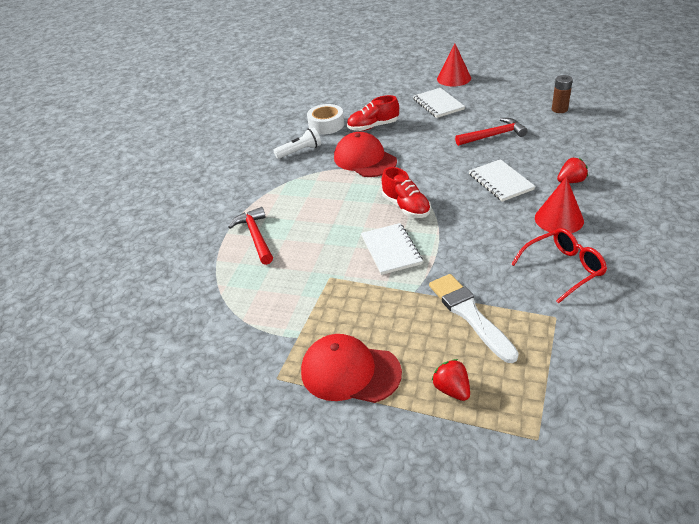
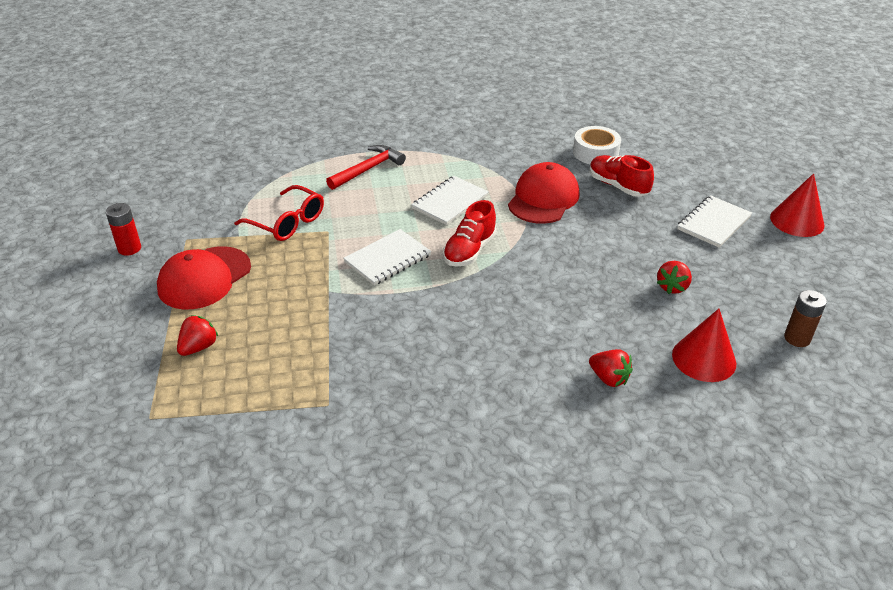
camera: 60 degrees right, 0 degrees up
(262, 428) = (129, 248): none -> red battery
(300, 151) = (529, 151): white flashlight -> none
(350, 372) = (204, 278): red cap -> red cap turned 135 degrees counterclockwise
(470, 314) = (308, 337): white brush -> none
(493, 135) = (672, 287): red hammer -> red strawberry
(500, 182) = (566, 314): white notebook -> white notebook (450, 202)
(559, 219) = (515, 379): red cone -> red cone (704, 359)
(563, 269) = (416, 398): red glasses -> red glasses (287, 222)

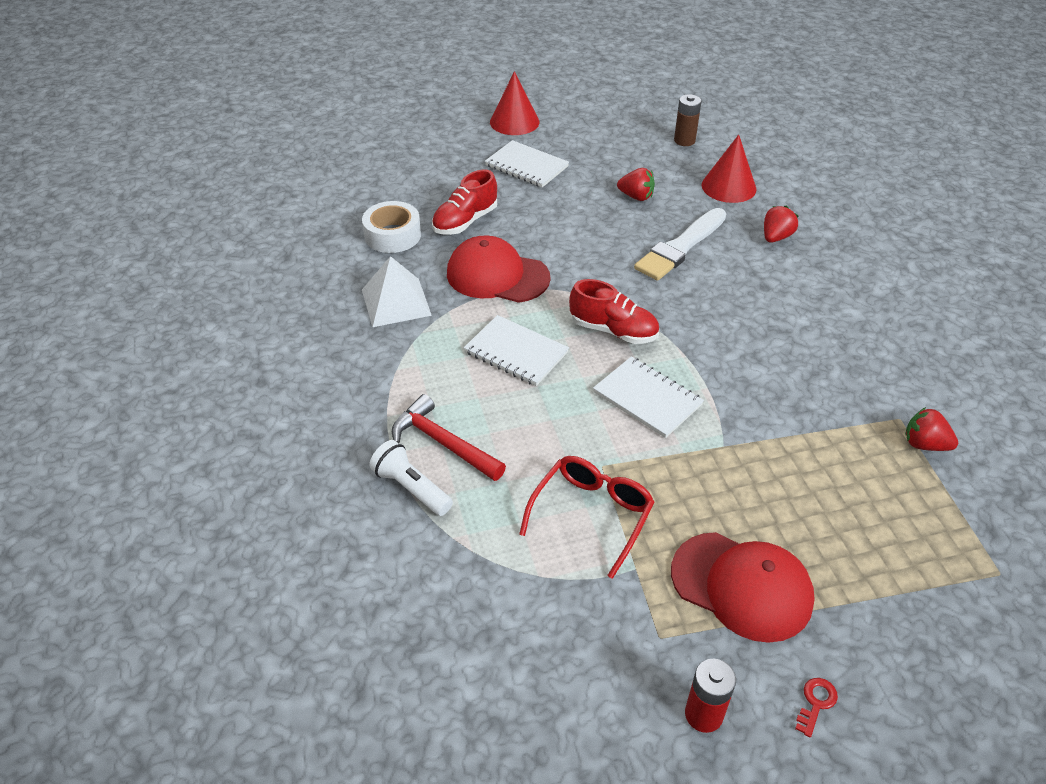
camera: 95 degrees left, 5 degrees up
(109, 294) = (816, 703): none -> red key
(199, 347) = (871, 555): red strawberry -> red strawberry (924, 444)
(334, 157) = (411, 488): none -> white flashlight
(512, 154) = (396, 302): none -> white pyramid
(587, 305) = (680, 247): none -> white brush

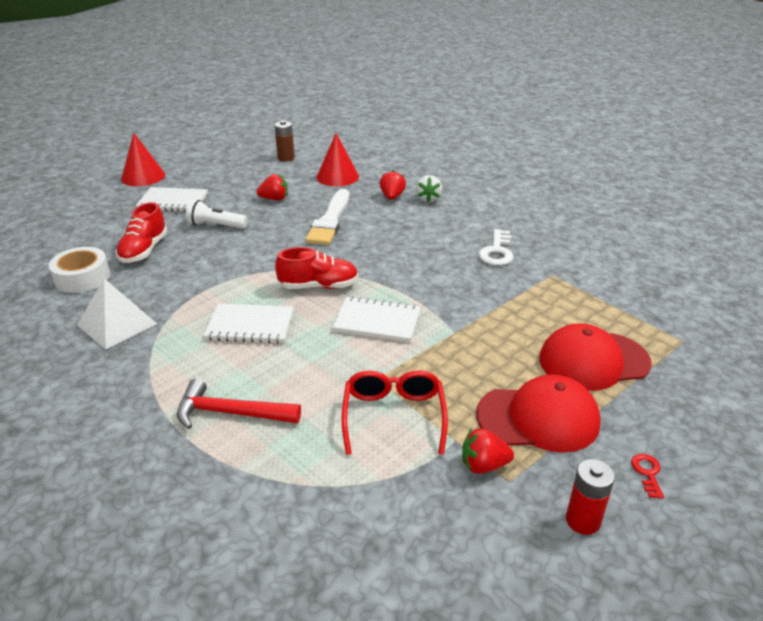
camera: 30 degrees left, 10 degrees down
(411, 488) = (224, 459): white flashlight -> white flashlight (216, 225)
(497, 275) = (197, 278): red cap -> red cap (593, 361)
(819, 254) = (428, 199): none -> white strawberry
(852, 360) = (497, 252): none -> white key
(924, 444) = (579, 284): red strawberry -> red strawberry (483, 465)

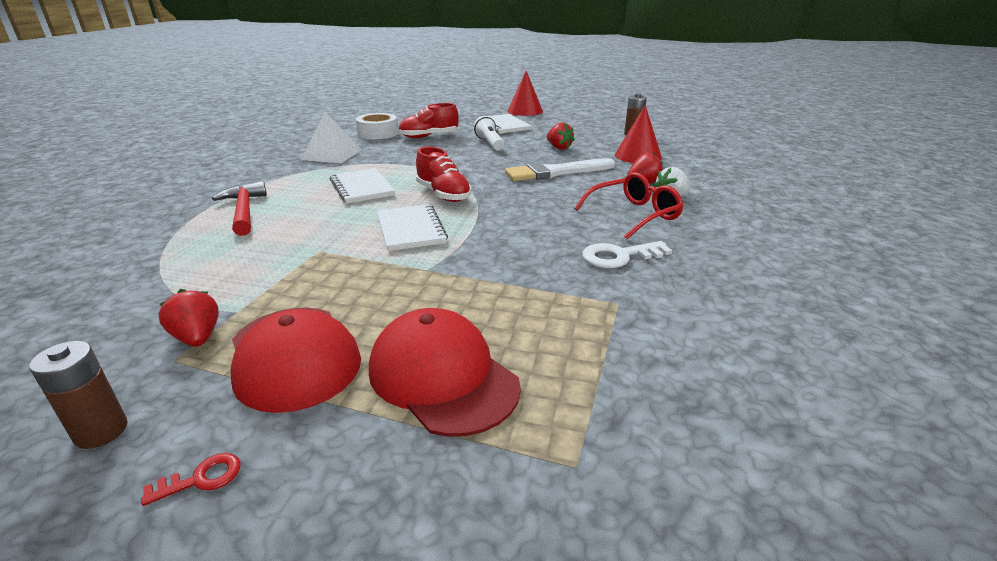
camera: 60 degrees right, 5 degrees down
(393, 416) = (264, 272): red glasses -> red glasses (634, 215)
(582, 520) = (101, 431): red battery -> brown battery

